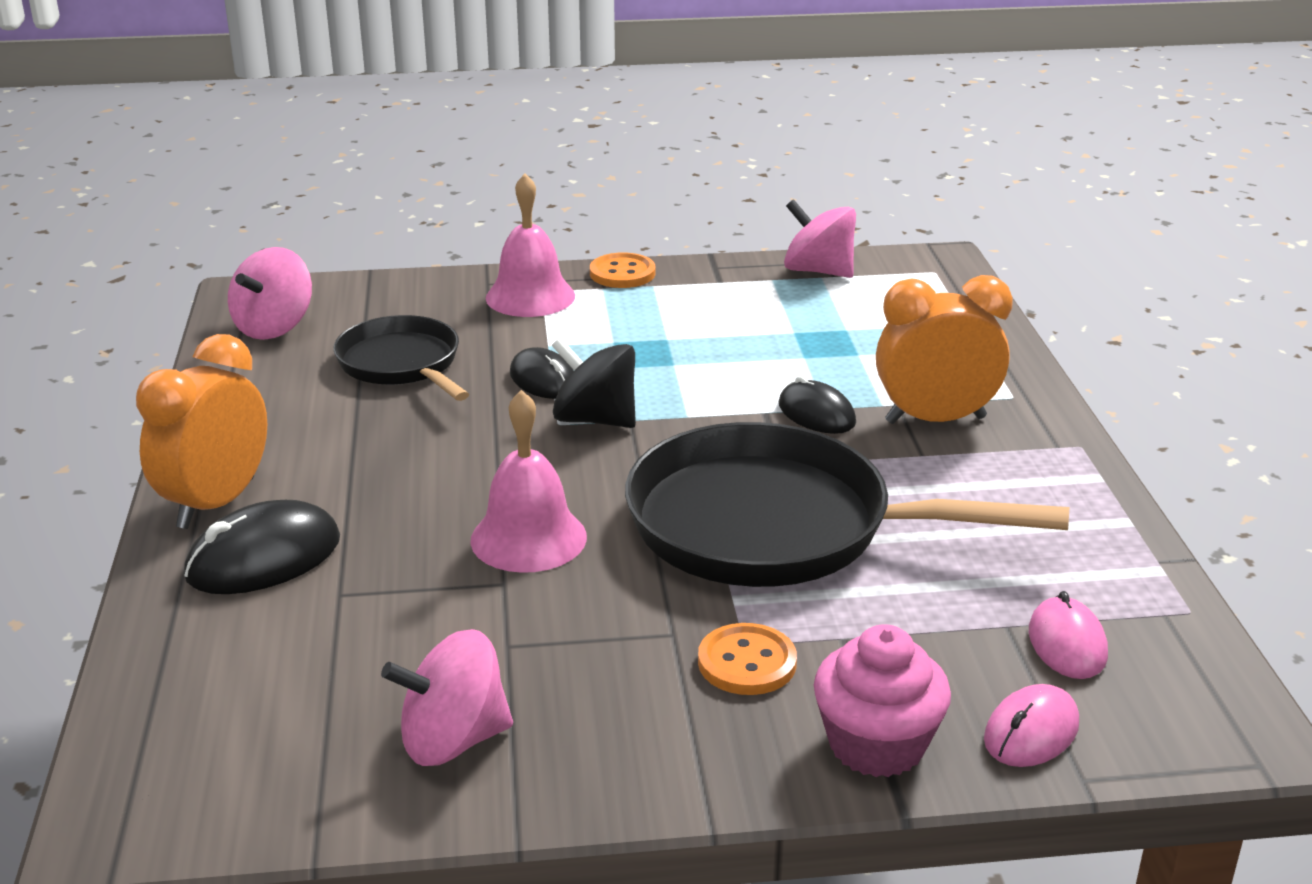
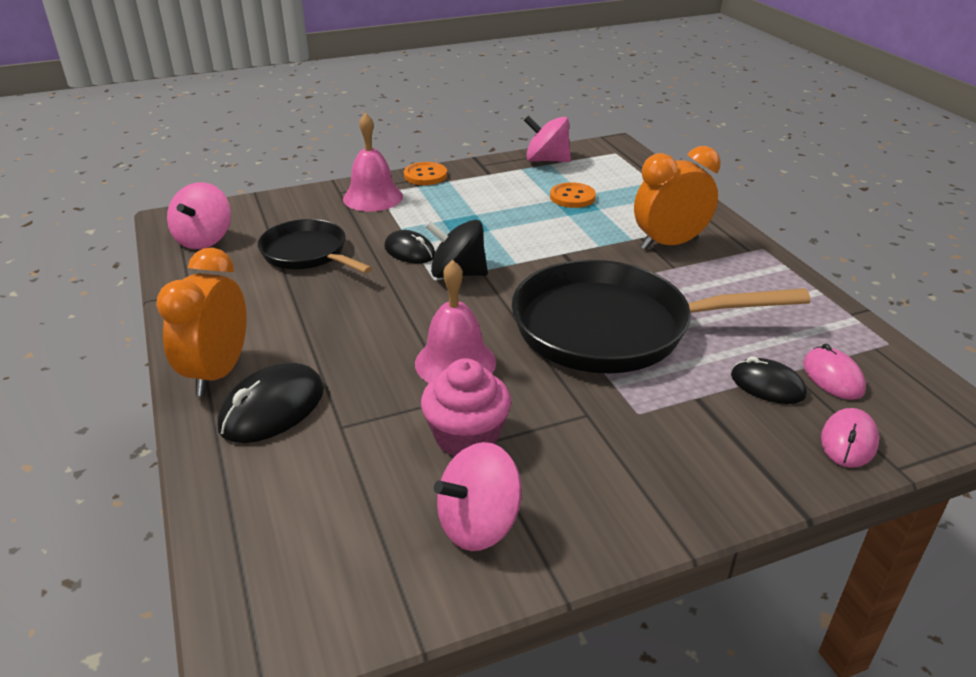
camera: 15 degrees left, 5 degrees up
(747, 662) = (647, 426): orange button -> orange button (572, 197)
(816, 414) = (596, 250): black mouse -> black mouse (767, 385)
(876, 745) = (761, 469): pink cupcake -> pink cupcake (466, 437)

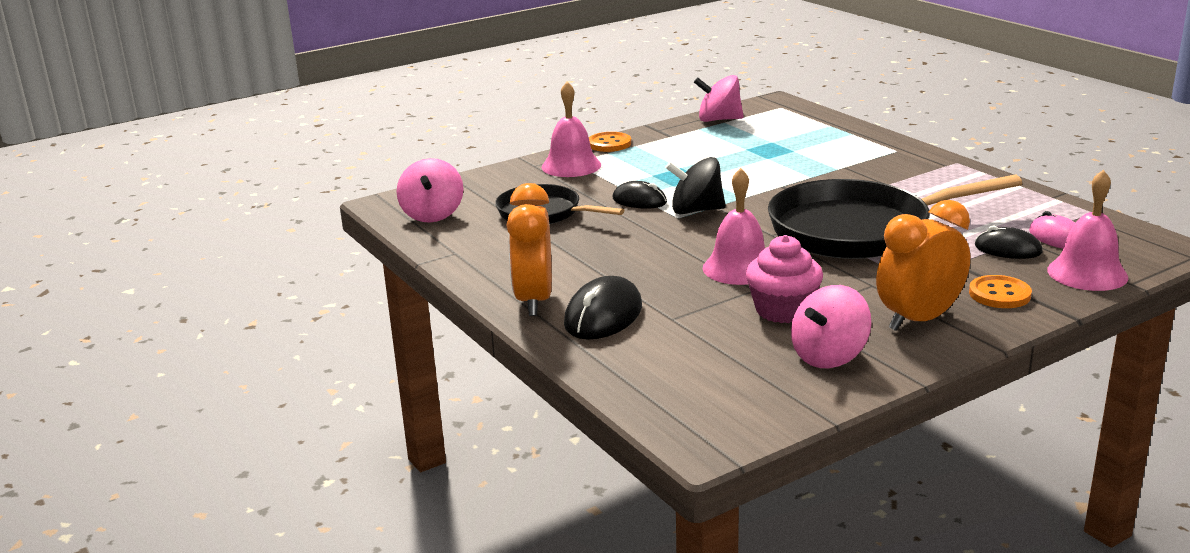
camera: 10 degrees left, 10 degrees down
(572, 197) = (763, 145): orange button -> orange button (999, 294)
(669, 244) = (873, 168): orange clock -> orange clock (919, 320)
(848, 441) = (1087, 273): pink mouse -> pink bell

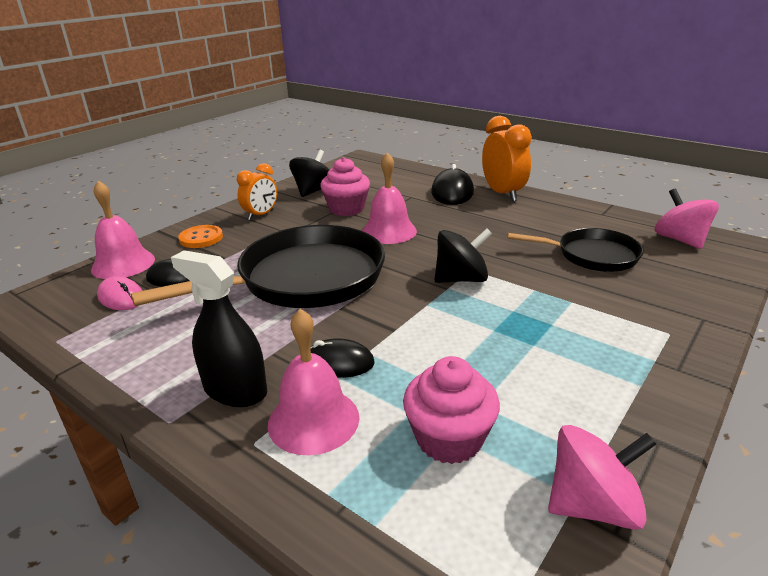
camera: 160 degrees right, 5 degrees up
(571, 166) = (661, 324): pink bell -> pink bell (313, 420)
(609, 144) = (679, 382): orange button -> none
(639, 200) = (525, 283): black mouse -> black mouse (339, 363)
(775, 140) = (449, 439): none -> pink cupcake
(829, 356) = (313, 191): pink spinning top -> black spinning top
(914, 170) = (235, 390): none -> black spray bottle
(919, 320) = (261, 215): orange clock -> orange clock, size x0.65

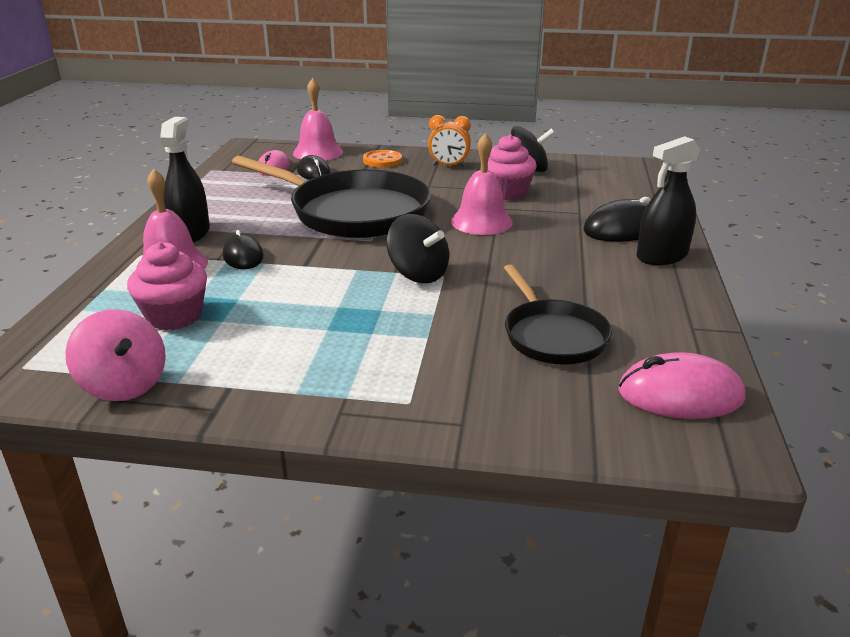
camera: 60 degrees right, 0 degrees up
(502, 194) = (662, 256): orange clock -> black spray bottle
(680, 240) = (680, 394): pink spinning top -> pink mouse

